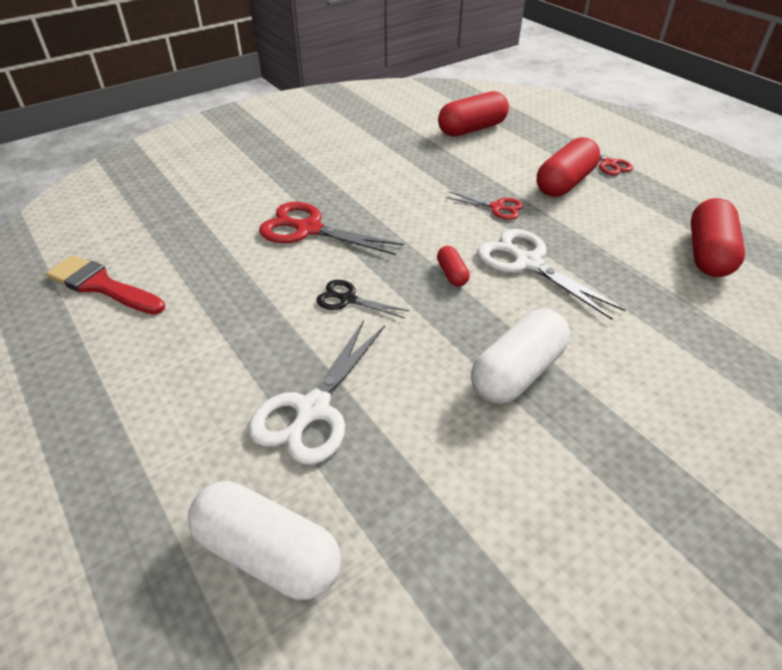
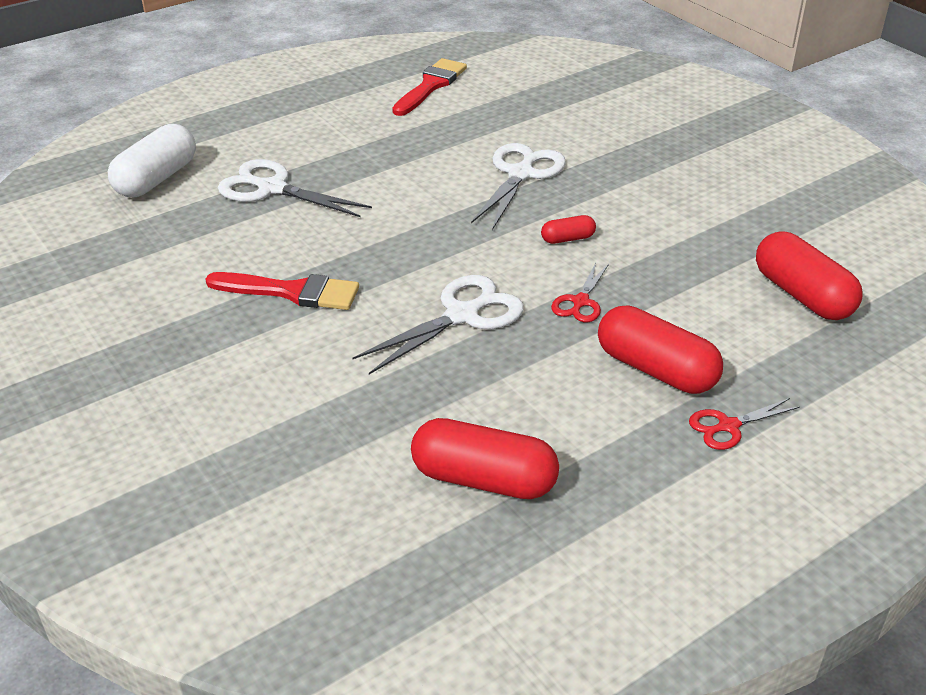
camera: 90 degrees right, 5 degrees down
(309, 229) = (520, 174): red scissors -> white scissors
(348, 299) = (405, 200): black scissors -> none
(452, 274) = (442, 261): red capsule -> red capsule (567, 239)
(517, 372) = (292, 292): white capsule -> red brush

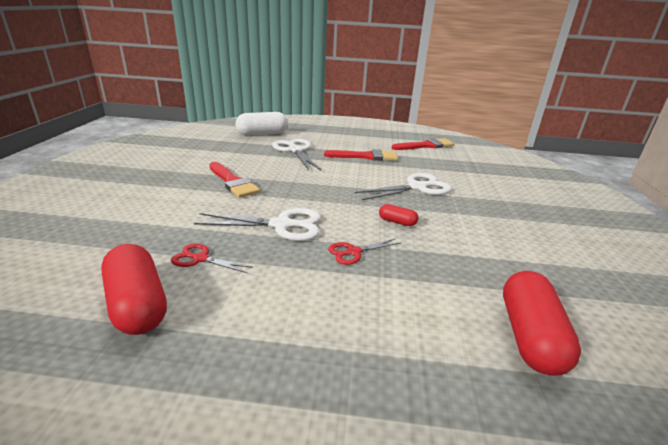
camera: 40 degrees right, 10 degrees down
(386, 149) = (366, 156): none -> red brush
(656, 370) = (338, 314): red capsule -> none
(728, 426) = (327, 388): red scissors -> red scissors (200, 259)

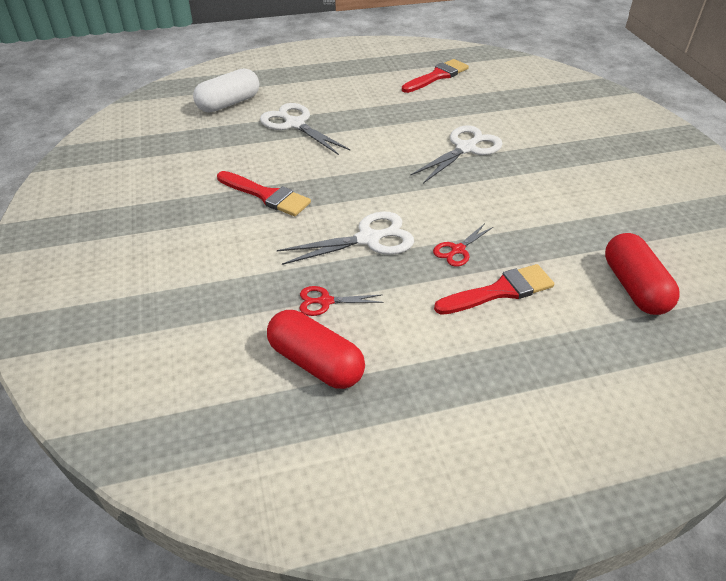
camera: 20 degrees left, 15 degrees up
(366, 156) = (383, 113): red brush -> red brush (500, 291)
(397, 222) = (473, 202): red capsule -> none

